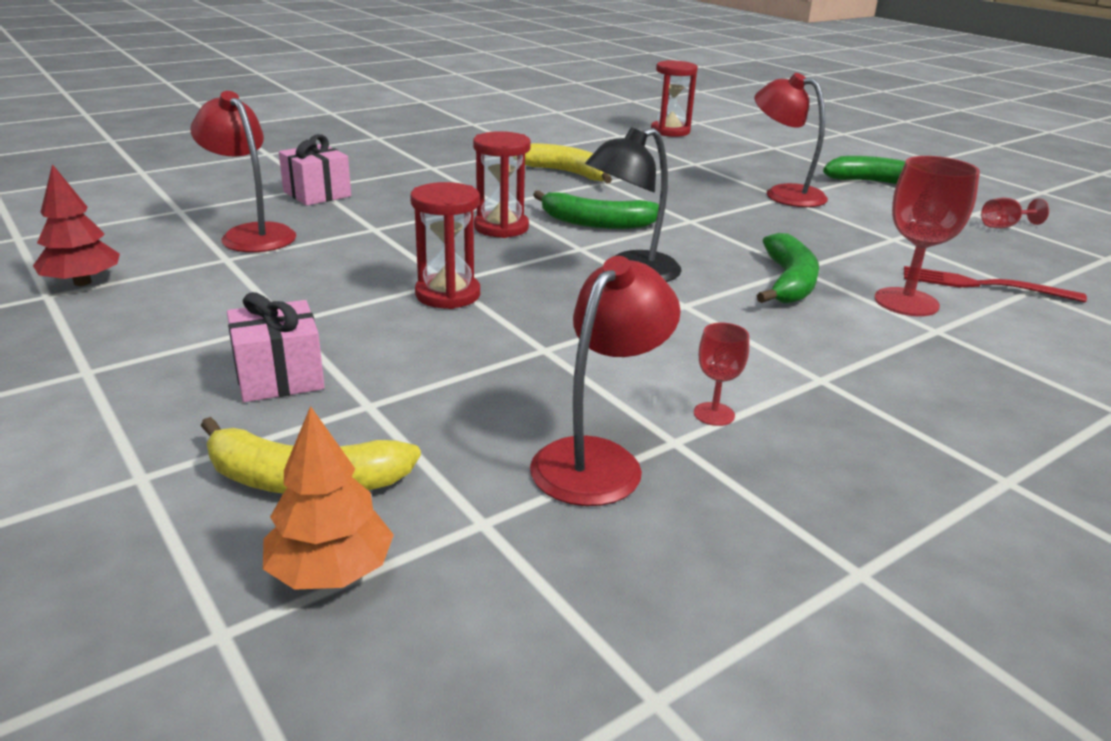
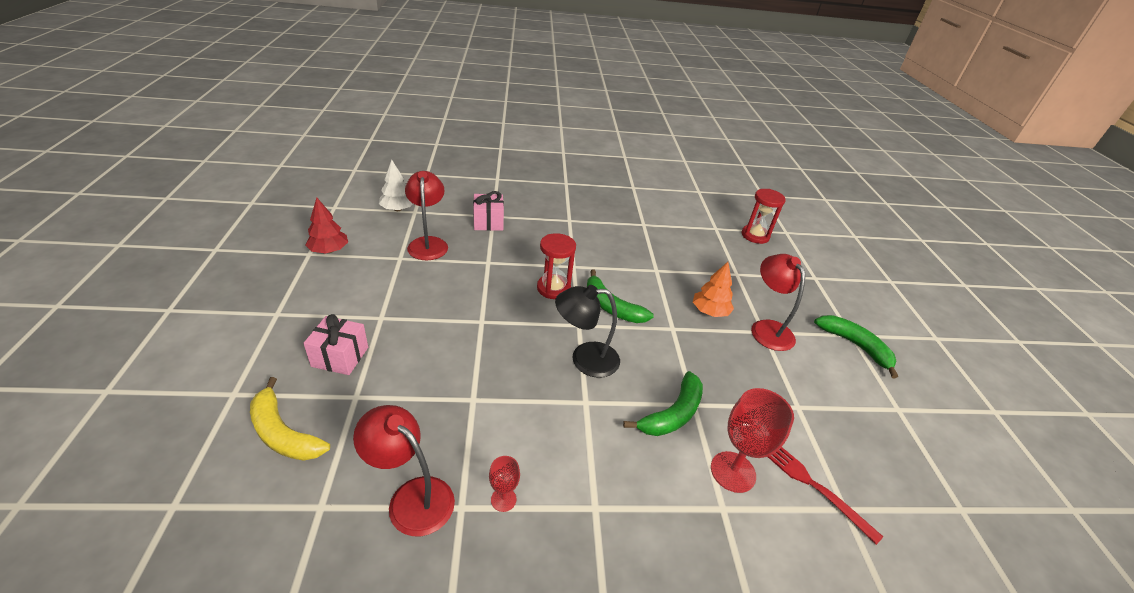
camera: 30 degrees right, 10 degrees up
(145, 214) = (398, 209): none -> white tree
(331, 572) = (238, 497): orange tree -> orange tree (709, 312)
(448, 295) = (470, 332): red hourglass -> none
(567, 173) = (642, 254): yellow banana -> none
(598, 459) = (412, 497): red lamp -> red lamp turned 120 degrees counterclockwise
(1004, 226) = (908, 434): red goblet -> none

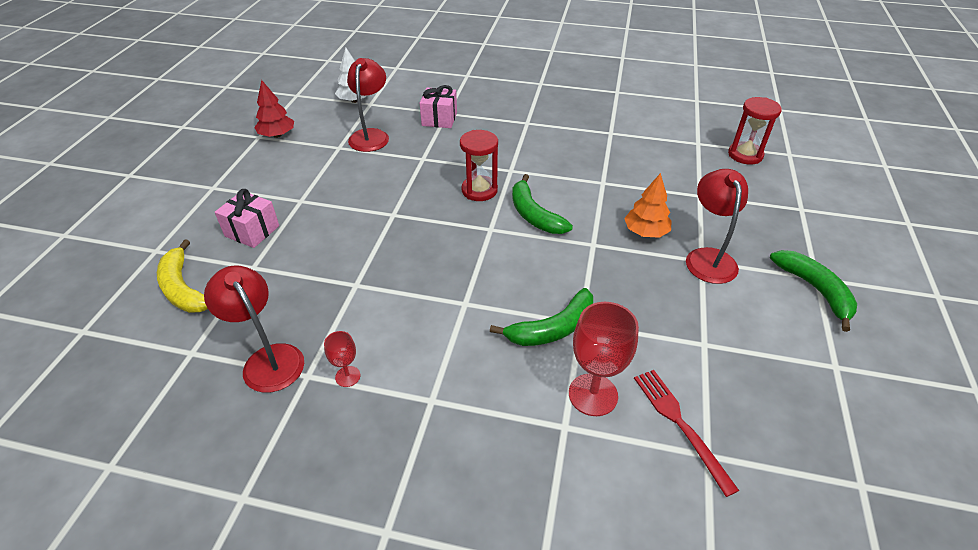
camera: 20 degrees right, 5 degrees up
(585, 359) = (482, 263): black lamp -> none

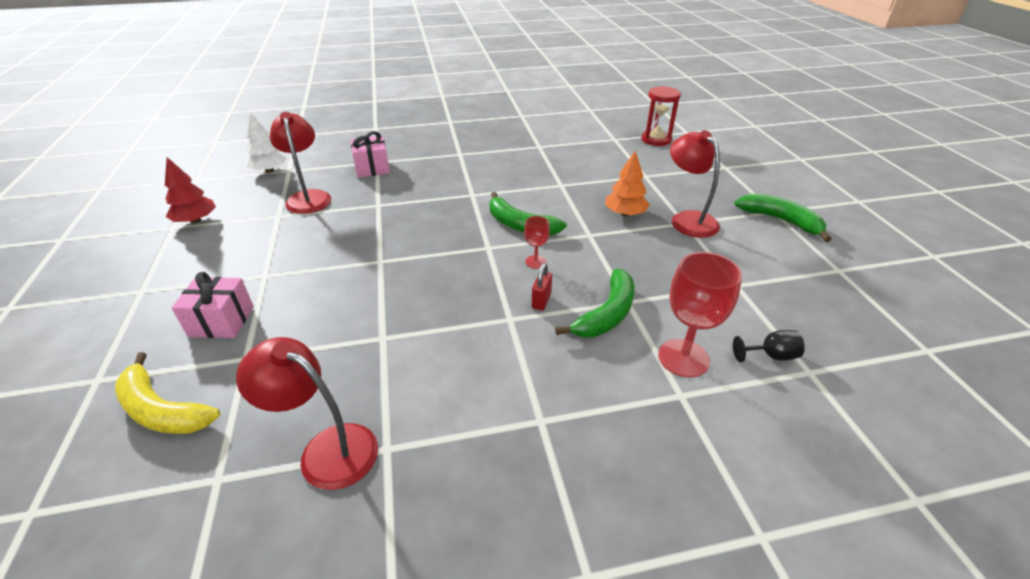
camera: 25 degrees left, 5 degrees down
(348, 376) = (434, 432): red goblet -> red goblet (535, 262)
(479, 190) = (454, 218): red hourglass -> none
(502, 296) = (541, 301): none -> red padlock
(680, 425) = (770, 355): red fork -> black goblet

